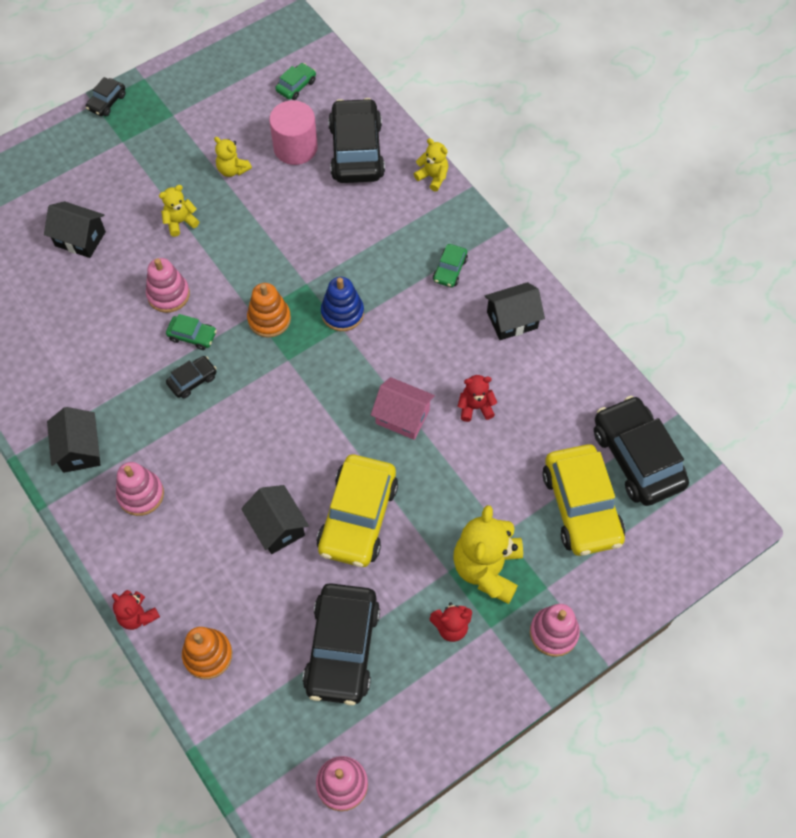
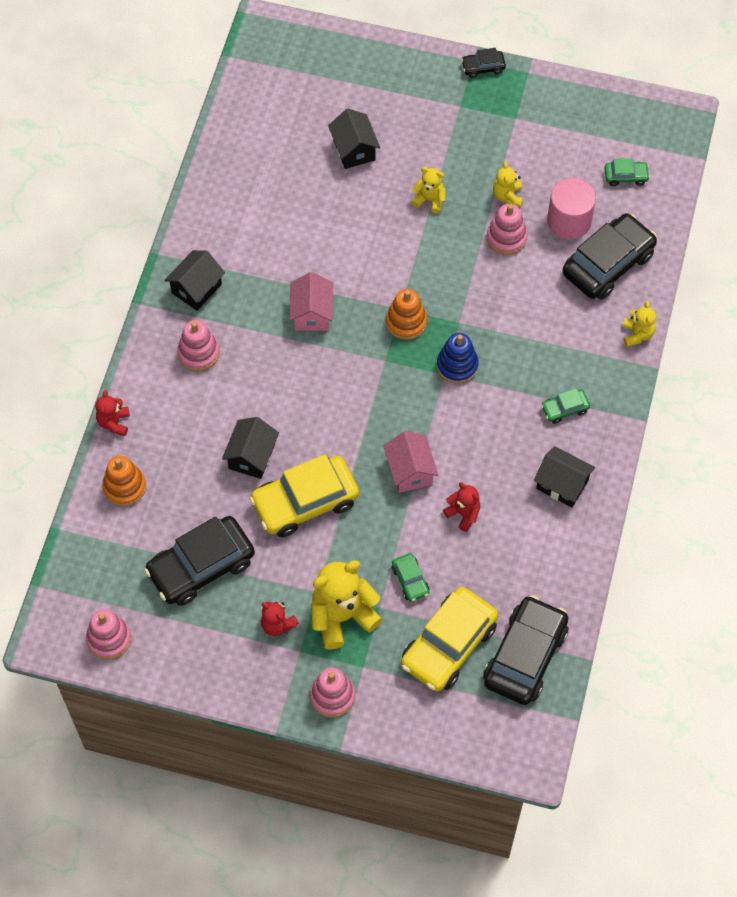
camera: 50 degrees right, 0 degrees up
(168, 294) = (363, 242): pink stacking toy -> pink stacking toy (506, 238)
(192, 336) = (346, 284): green car -> green car (410, 580)
(192, 380) = (312, 313): black car -> pink house

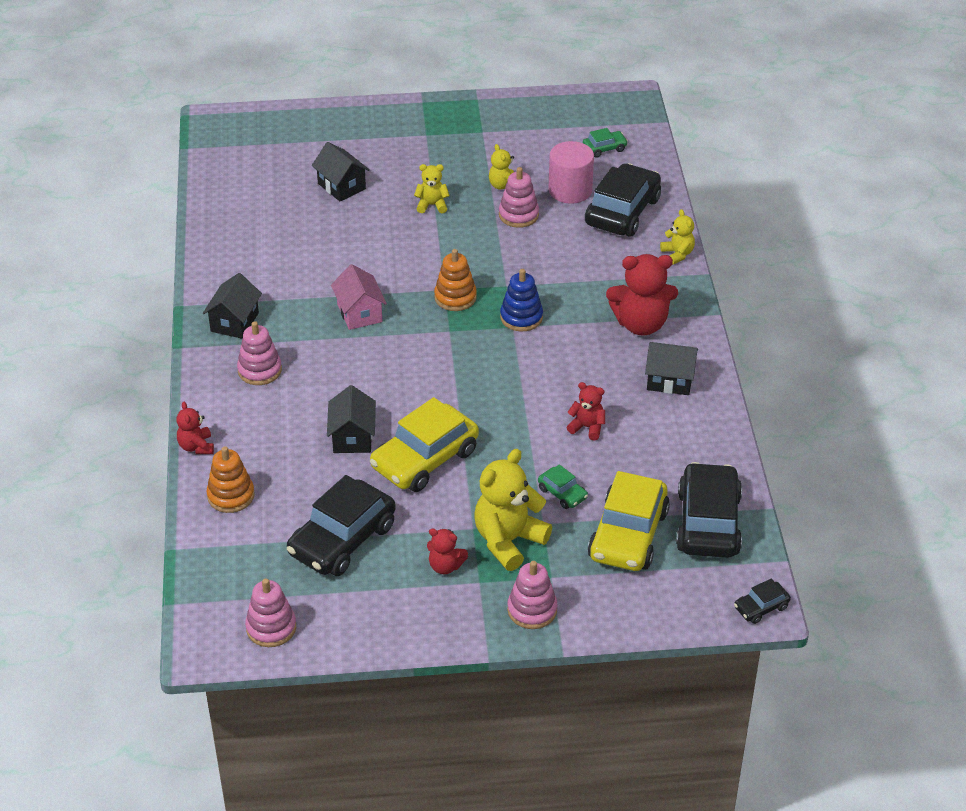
camera: 20 degrees left, 20 degrees down
(410, 471) = (517, 408): pink house -> none
(483, 67) = (434, 104): black car -> black car (761, 607)
(564, 409) = (641, 324): green car -> red teddy bear

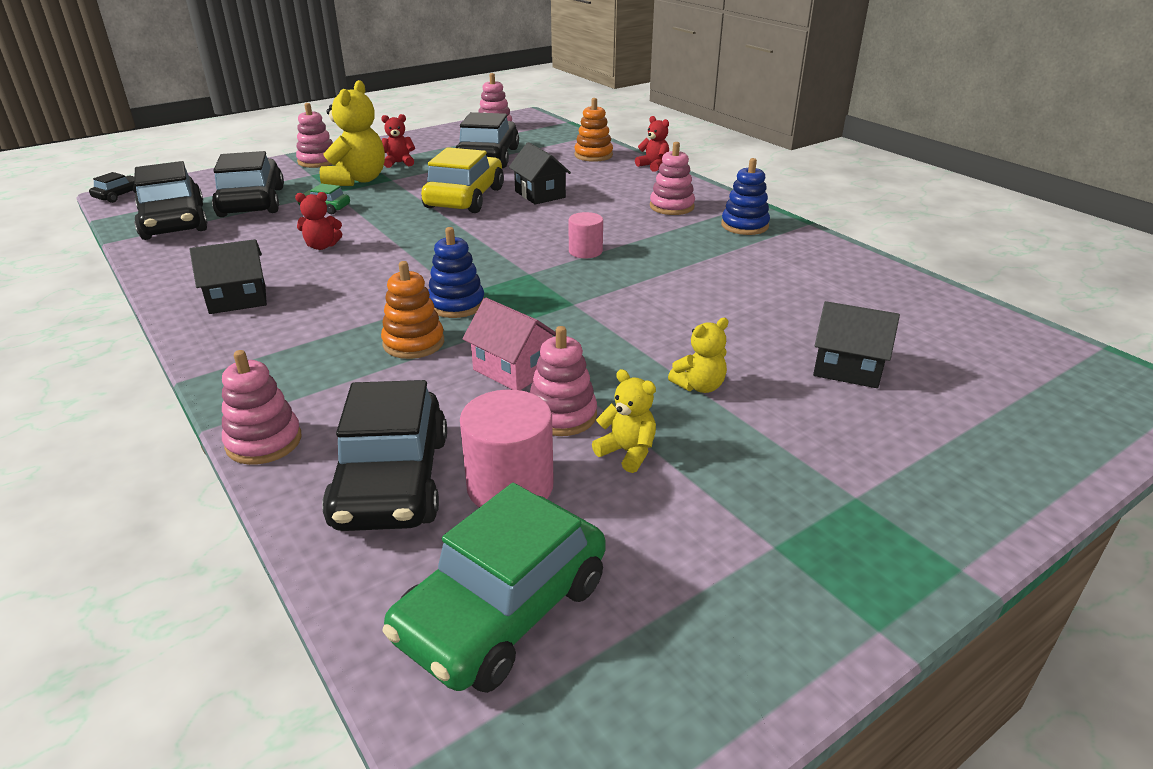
camera: 150 degrees right, 10 degrees down
(234, 322) = (744, 225): black house -> blue stacking toy
(359, 313) = (639, 261): pink house -> pink house (513, 369)
(387, 339) = (585, 251): none -> pink cylinder
(455, 297) = (552, 300): orange stacking toy -> orange stacking toy (413, 343)
(604, 148) = (503, 610): green car -> green car, size x2.17
(628, 535) = (252, 202): yellow car -> black car
(641, 324) = (294, 339): red teddy bear -> none
(677, 254) = (264, 442): yellow teddy bear -> pink stacking toy

